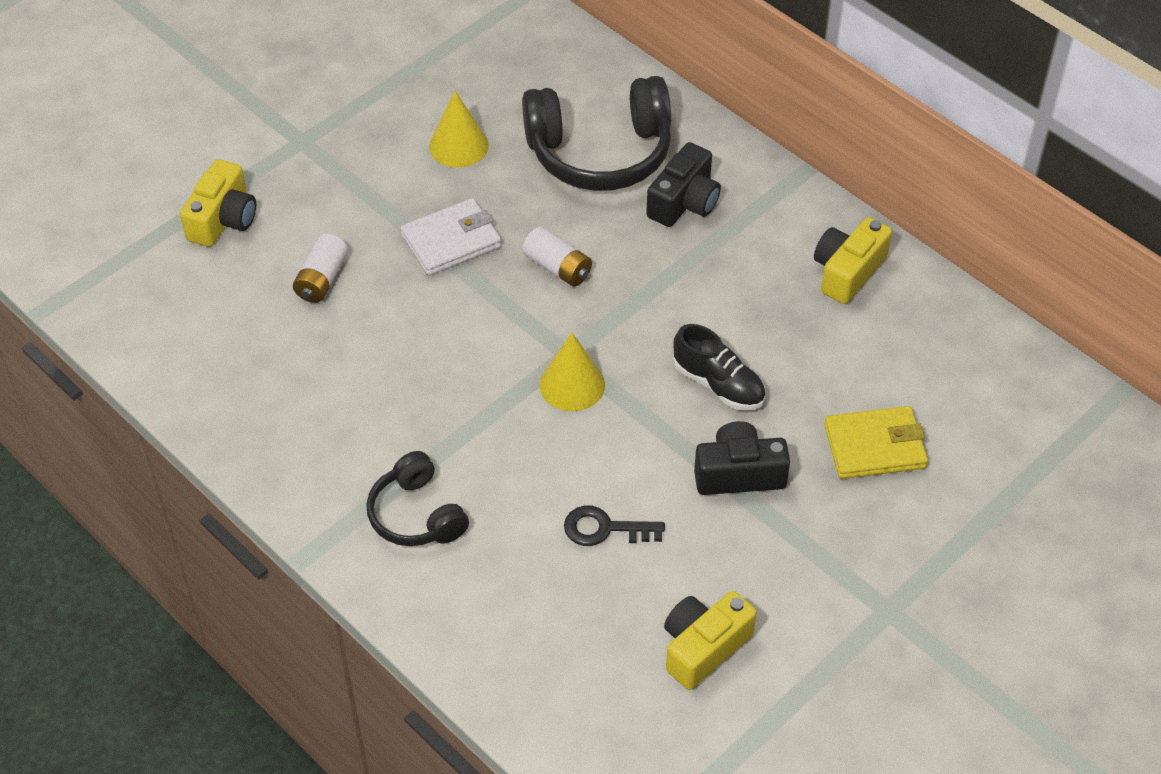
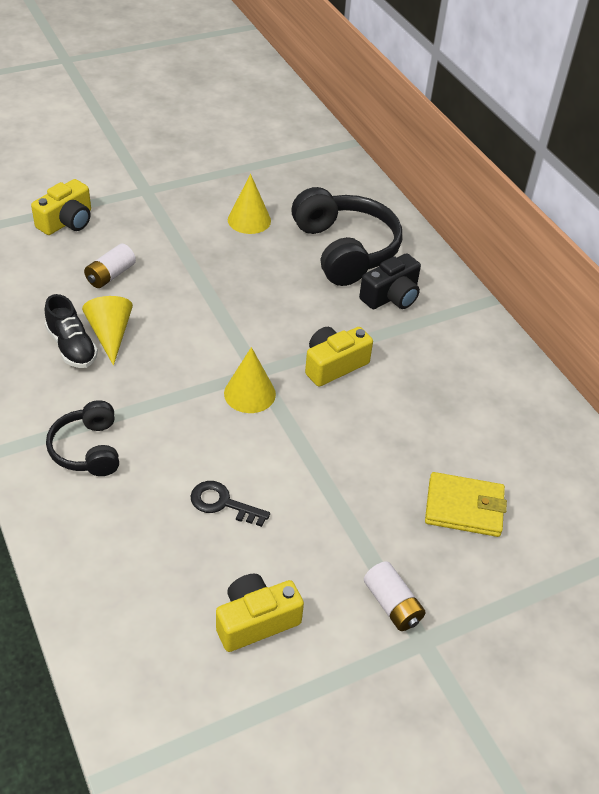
camera: 15 degrees right, 5 degrees down
(364, 360) = (110, 334): none -> yellow cone
(451, 241) = (212, 276): white wallet -> none
(557, 267) = (279, 313): white battery -> white battery (392, 604)
(600, 153) = (345, 250): black headphones -> black headphones turned 120 degrees counterclockwise
(718, 384) = (360, 425): black shoe -> black shoe (72, 347)
(739, 473) = (346, 495): black camera -> none
(847, 271) = (494, 376): yellow camera -> yellow camera (334, 365)

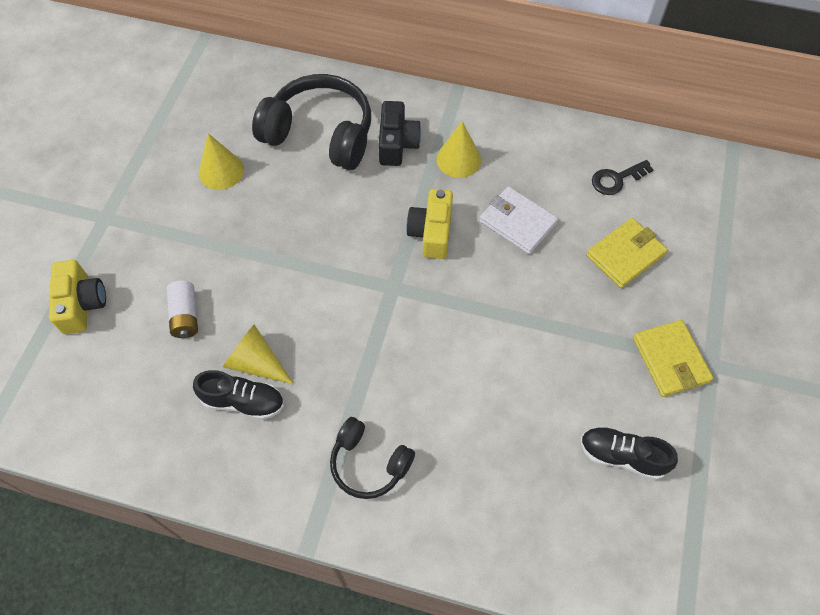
camera: 45 degrees left, 15 degrees up
(222, 503) = (501, 403): black key -> black key (616, 179)
(249, 393) = (410, 308): yellow cone -> yellow cone (458, 159)
(256, 621) = (622, 456): yellow camera -> black shoe
(392, 604) = (670, 360): white battery -> yellow wallet
(408, 413) = (517, 222): none -> white wallet

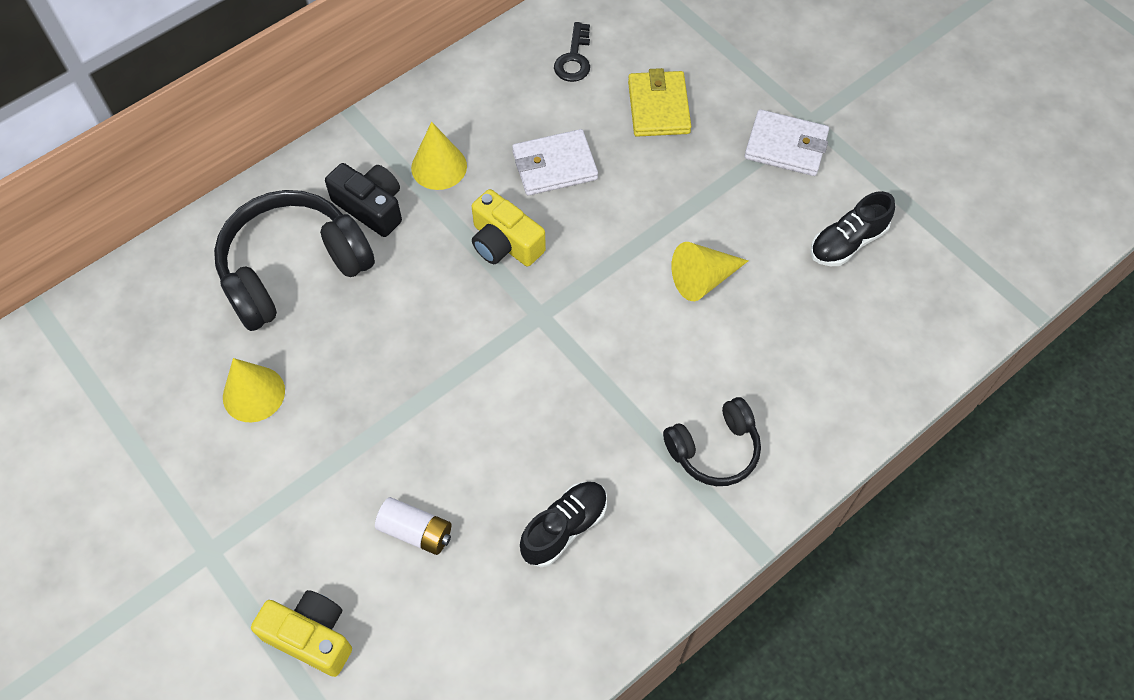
camera: 55 degrees left, 0 degrees up
(256, 363) = (528, 491): yellow cone -> yellow cone (703, 279)
(670, 360) = (786, 146): yellow wallet -> white wallet

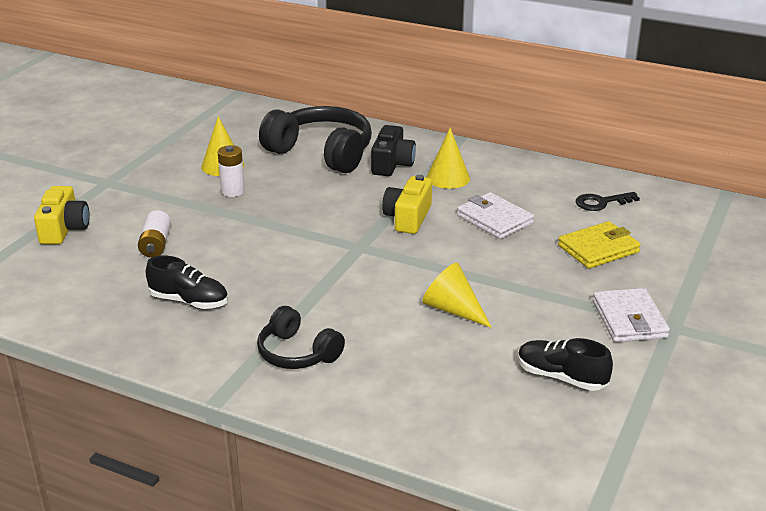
camera: 65 degrees right, 30 degrees down
(332, 403) = (233, 191): none -> white battery

